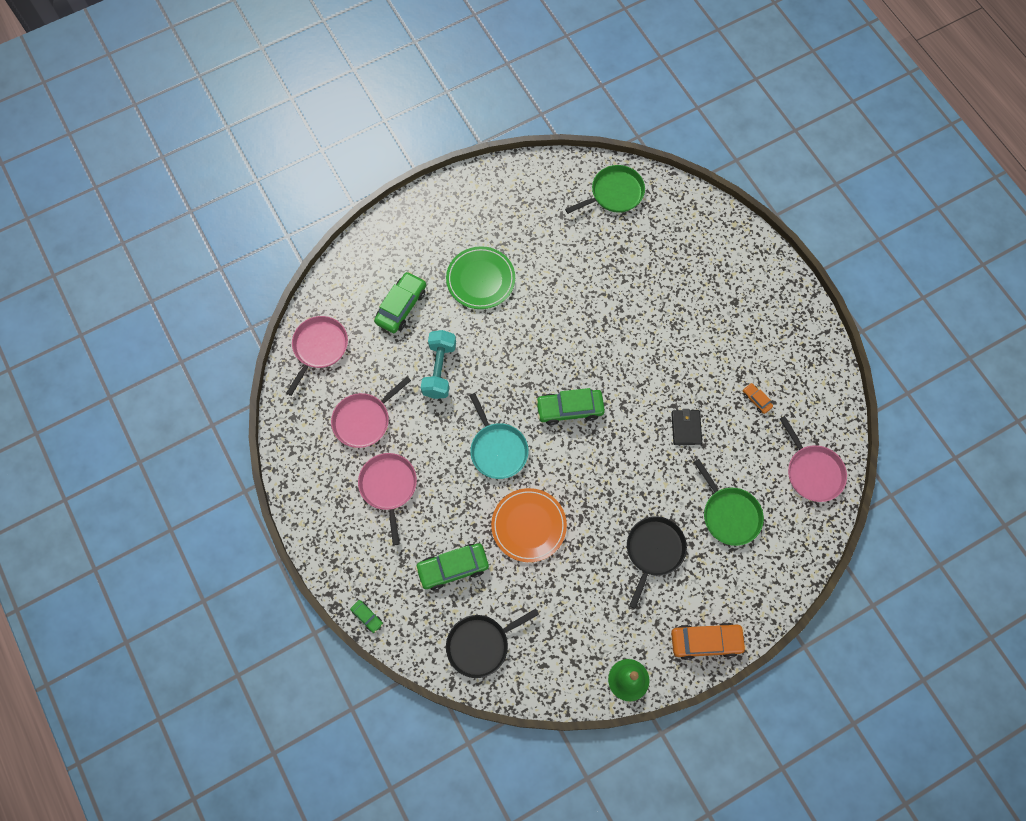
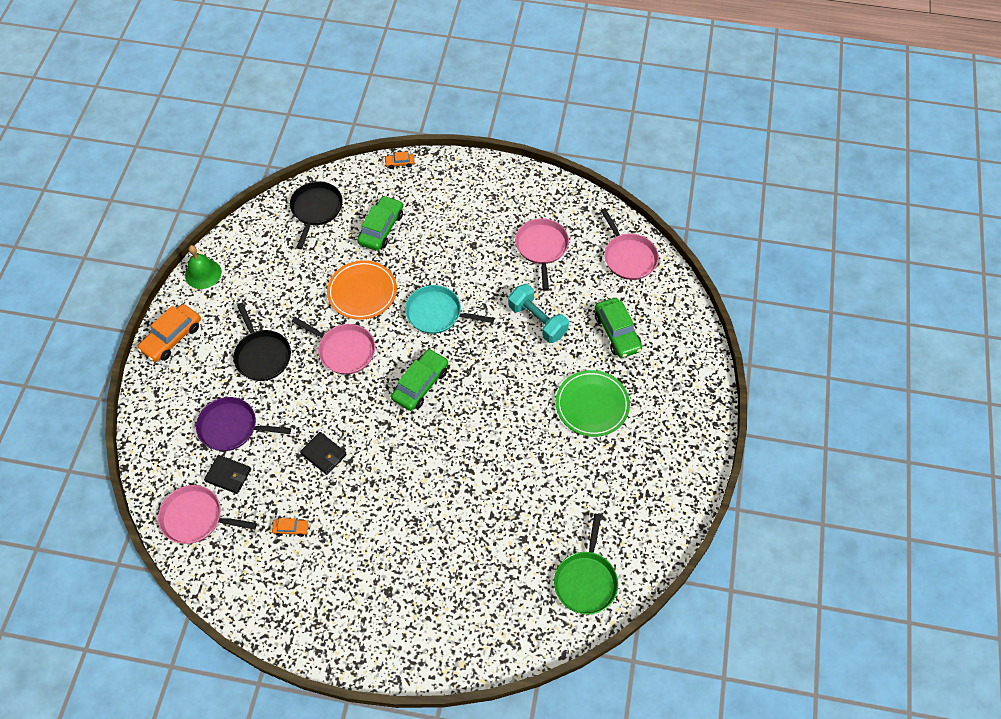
camera: 130 degrees right, 10 degrees down
(367, 617) = (400, 163): green car -> orange car
(389, 487) = (476, 230): pink pan -> pink pan (344, 350)
(729, 514) = (232, 427): green pan -> purple pan
(764, 480) = (228, 475): none -> black wallet

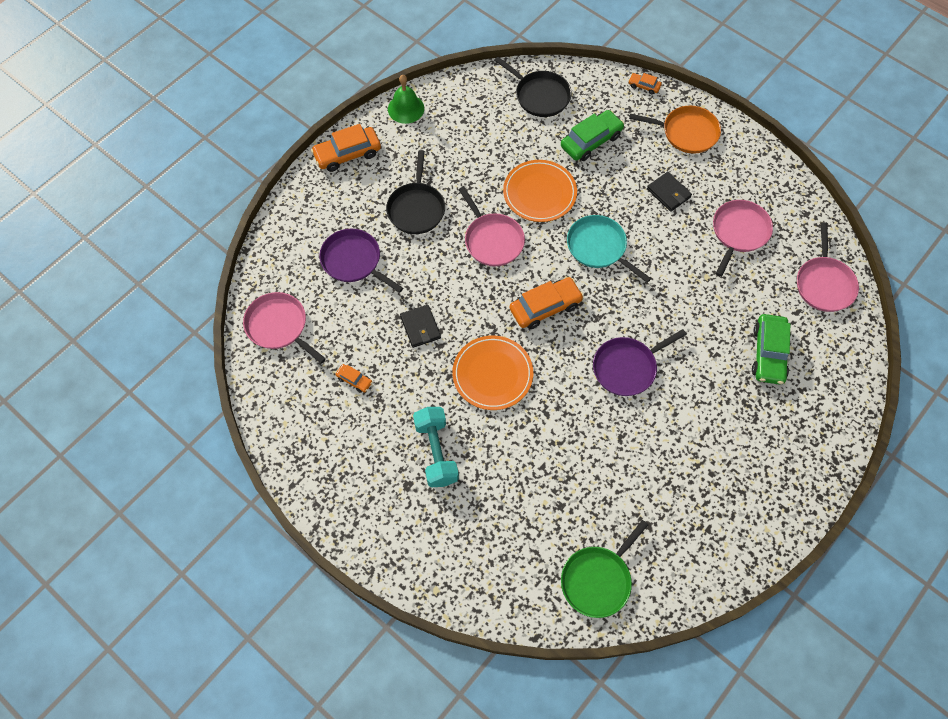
camera: 30 degrees right, 5 degrees up
(228, 475) = (327, 303): black wallet -> black wallet (668, 193)
(316, 210) = (540, 95): black pan -> black pan turned 90 degrees clockwise
(408, 462) = (492, 374): none -> orange plate
(420, 384) = (545, 307): green car -> orange car
(456, 186) = (686, 132): none -> orange pan
(514, 399) = (627, 367): none -> purple pan
(537, 321) = (693, 302): turquoise dumbbell -> turquoise dumbbell (436, 452)
(592, 405) = (701, 412): green plate -> none

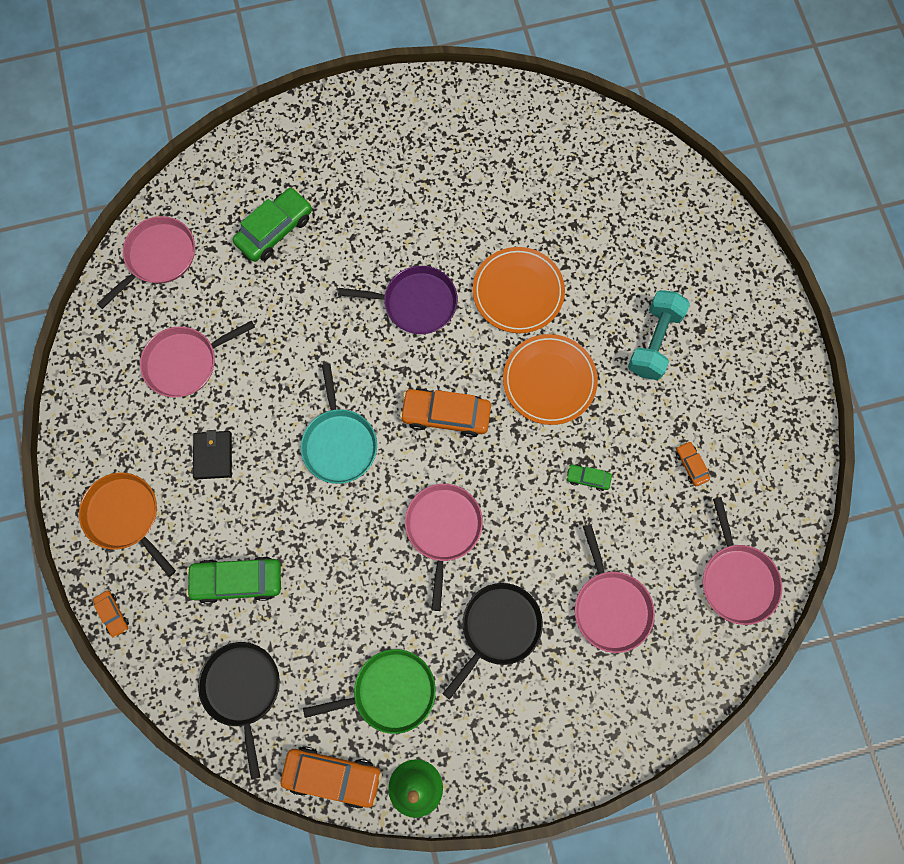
camera: 145 degrees left, 10 degrees up
(347, 154) = (530, 766): orange car -> orange car (332, 776)
(354, 261) = (610, 606): purple pan -> pink pan
(420, 327) = (588, 478): black wallet -> green car
(539, 193) = (348, 552): orange plate -> orange plate (518, 292)
(598, 579) = (586, 150): green pan -> green pan (389, 692)

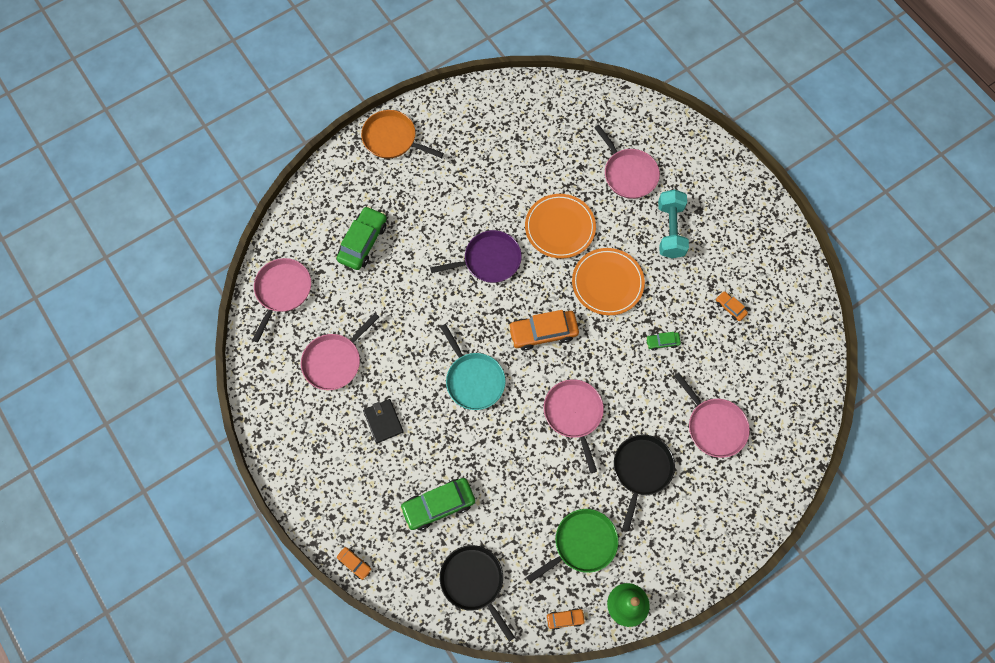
camera: 20 degrees left, 5 degrees down
(125, 516) = (335, 489): orange pan -> orange pan (392, 139)
(332, 776) = (565, 619): orange car -> orange car, size x0.50
(737, 579) = (793, 376): pink pan -> pink pan (628, 173)

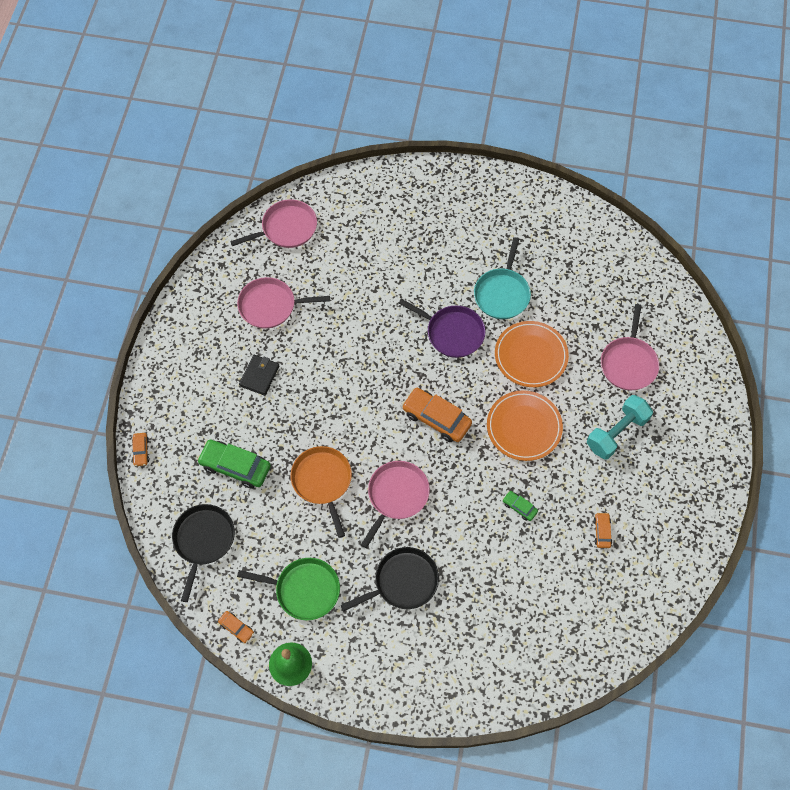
camera: 45 degrees right, 5 degrees down
(363, 242) = (376, 242): green car -> none
(392, 139) = (474, 188): orange pan -> orange pan (323, 481)
(473, 380) = (351, 405): turquoise pan -> turquoise pan (502, 293)
(714, 426) = (492, 604): pink pan -> none

